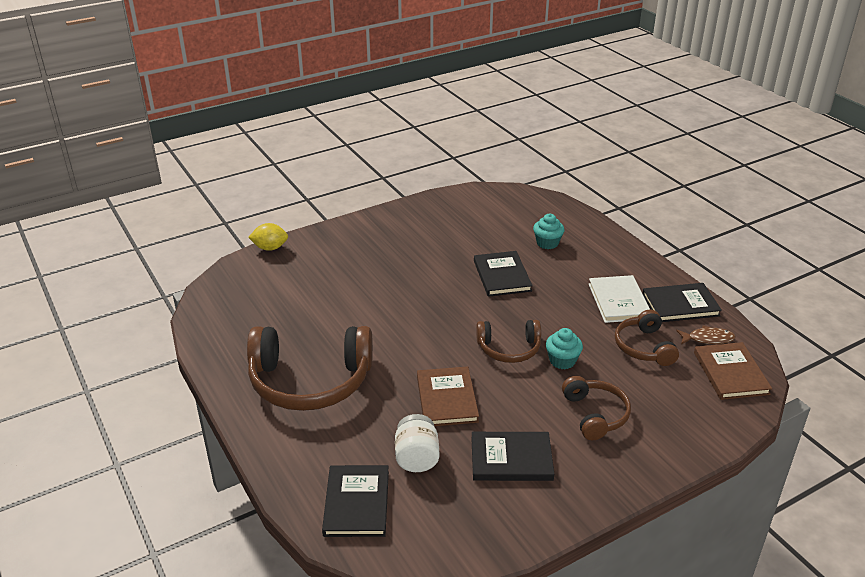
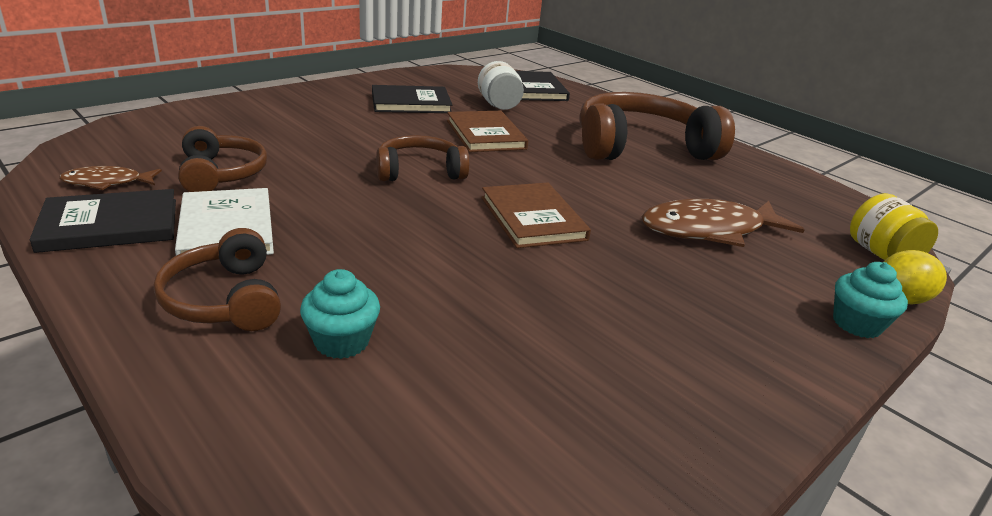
camera: 165 degrees right, 5 degrees down
(240, 272) = (881, 254): none -> yellow jar
(333, 292) = (709, 230): none -> brown fish
(502, 276) = (442, 263): black book -> none
(562, 361) = (347, 161): turquoise cupcake -> turquoise cupcake (856, 324)
(595, 414) = (318, 124): brown headphones -> brown headphones (225, 299)
(731, 373) = (113, 150): brown book -> brown book (532, 218)

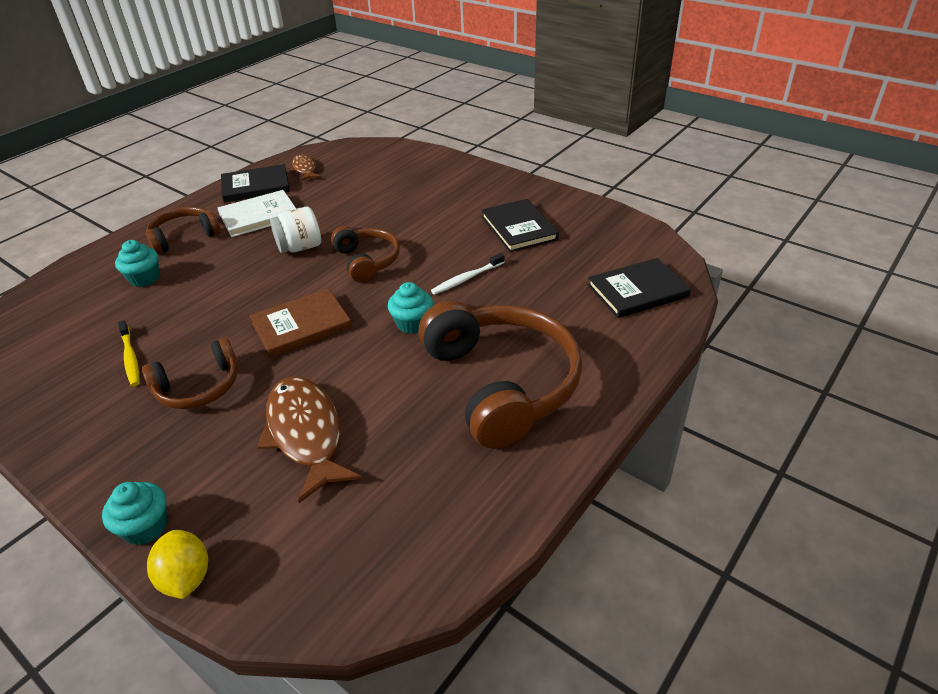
camera: 85 degrees right, 10 degrees up
(110, 225) = (256, 186): black book -> black book turned 75 degrees counterclockwise
(221, 174) = (330, 194): brown headphones -> brown headphones (199, 387)
(485, 135) = (466, 278): brown book -> white toothbrush
(499, 105) = (557, 274): white jar -> white jar (300, 247)
(550, 166) = (412, 323): none -> turquoise cupcake
(567, 347) = (130, 358): none -> yellow toothbrush
(881, 254) = (280, 585): yellow jar -> none

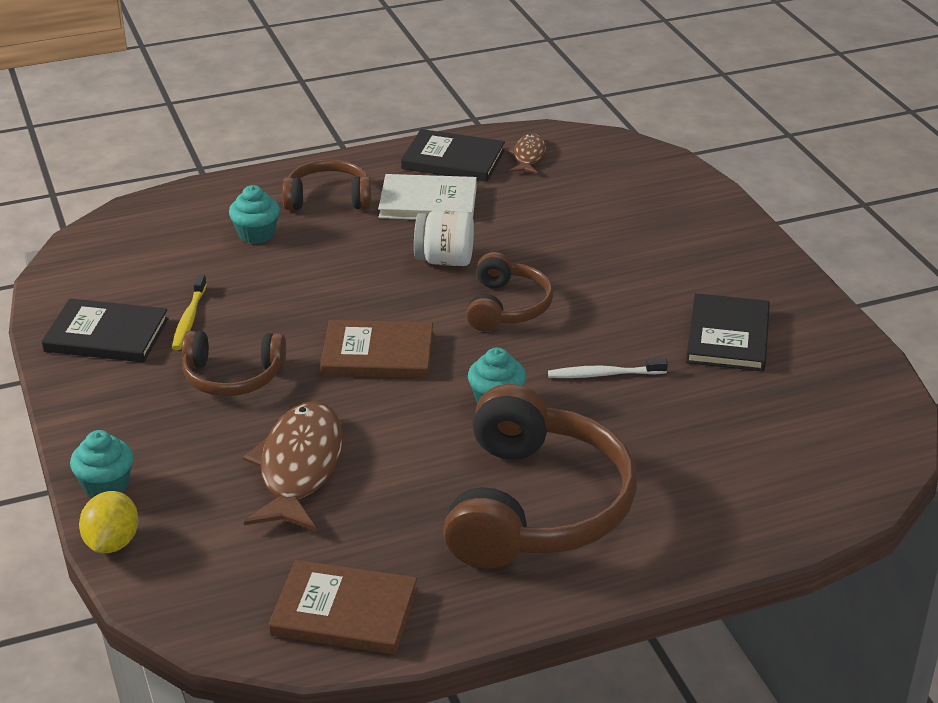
camera: 30 degrees right, 5 degrees down
(433, 534) = (344, 611): none -> brown book
(637, 291) = (800, 474): black book -> black book (106, 335)

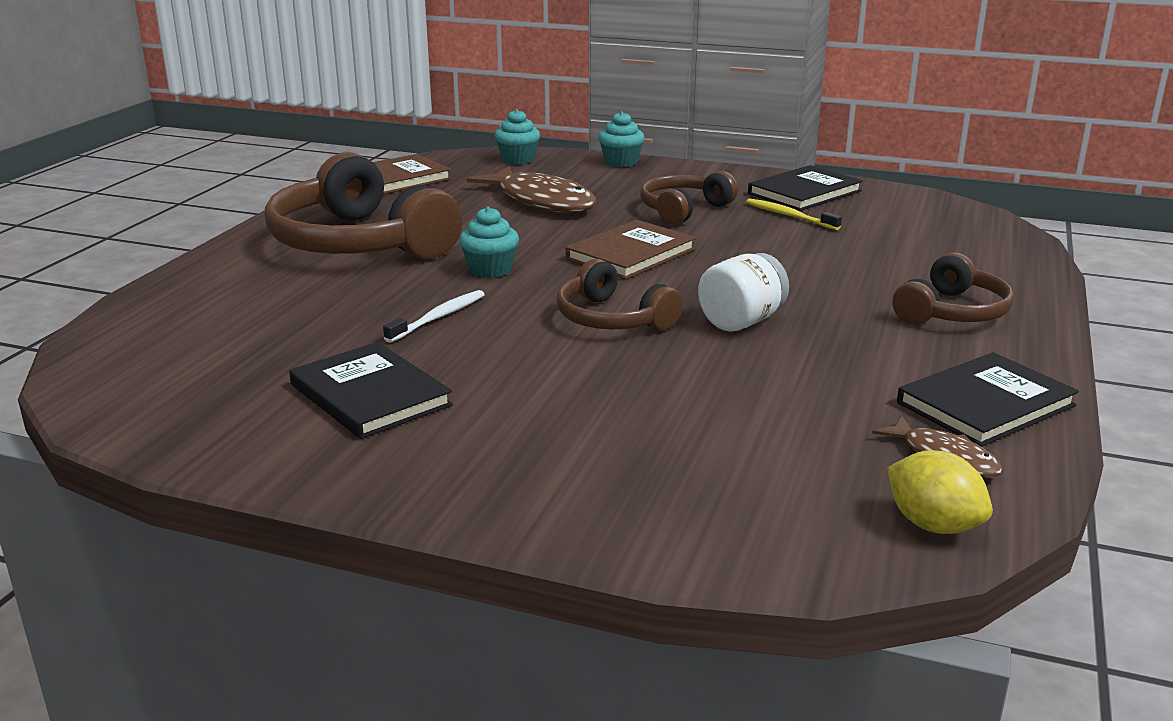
camera: 130 degrees right, 10 degrees down
(112, 543) = (564, 154): yellow lemon -> yellow lemon (933, 525)
(256, 234) = (908, 266): turquoise cupcake -> turquoise cupcake (518, 159)
(428, 202) = (882, 354): white book -> none

